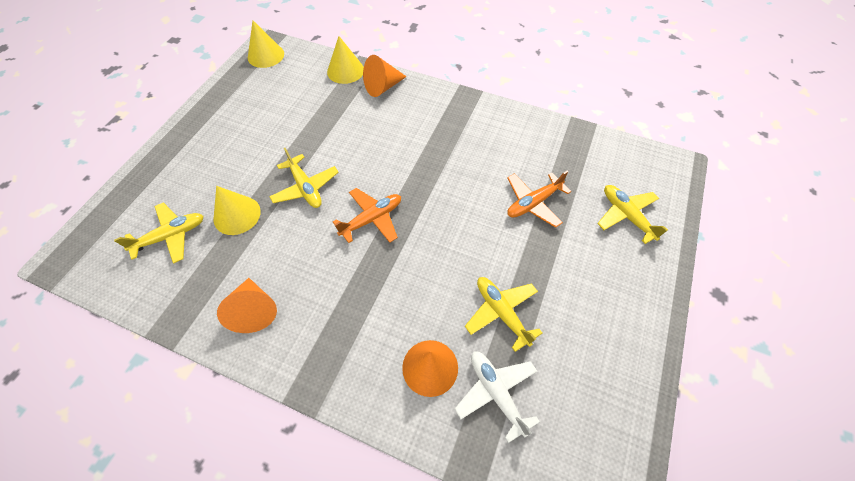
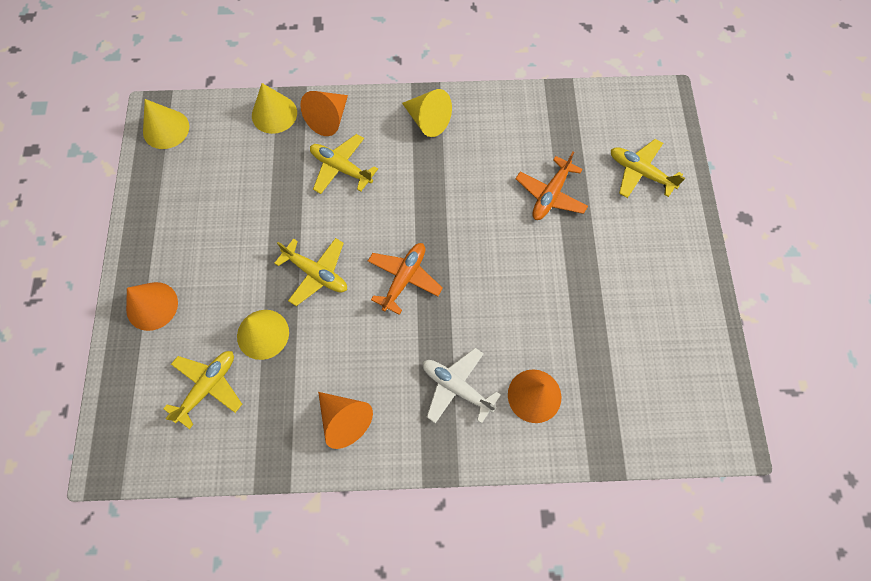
camera: 25 degrees left, 10 degrees up
(174, 162) = (152, 306): none -> orange cone
(458, 113) = (428, 120): none -> yellow cone
(496, 393) = (600, 391): white plane -> white plane (456, 387)
(501, 312) = (571, 318): yellow plane -> yellow plane (341, 168)

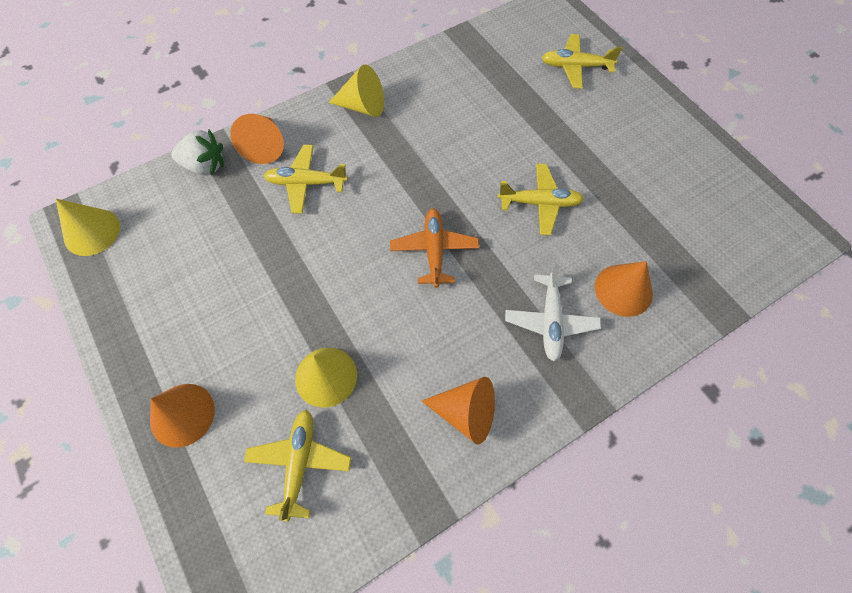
camera: 30 degrees left, 5 degrees down
(274, 114) = (205, 166): yellow cone -> white strawberry
(316, 273) = (344, 290): yellow plane -> yellow plane (540, 203)
(456, 387) = (550, 321): white plane -> white plane turned 90 degrees counterclockwise
(550, 195) = (515, 117): orange plane -> none

